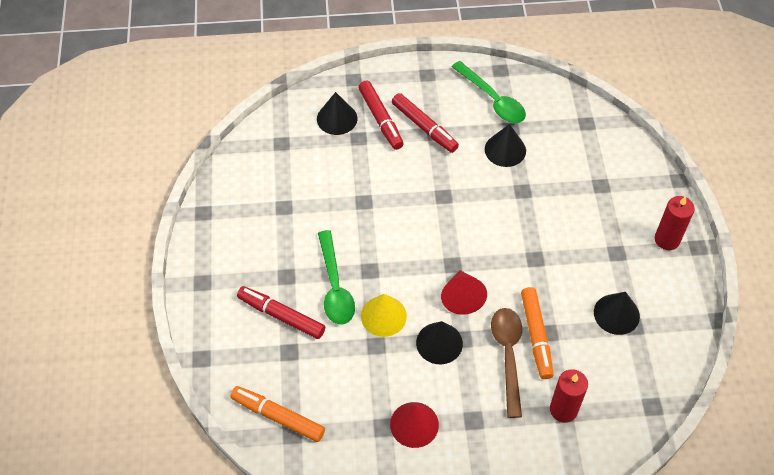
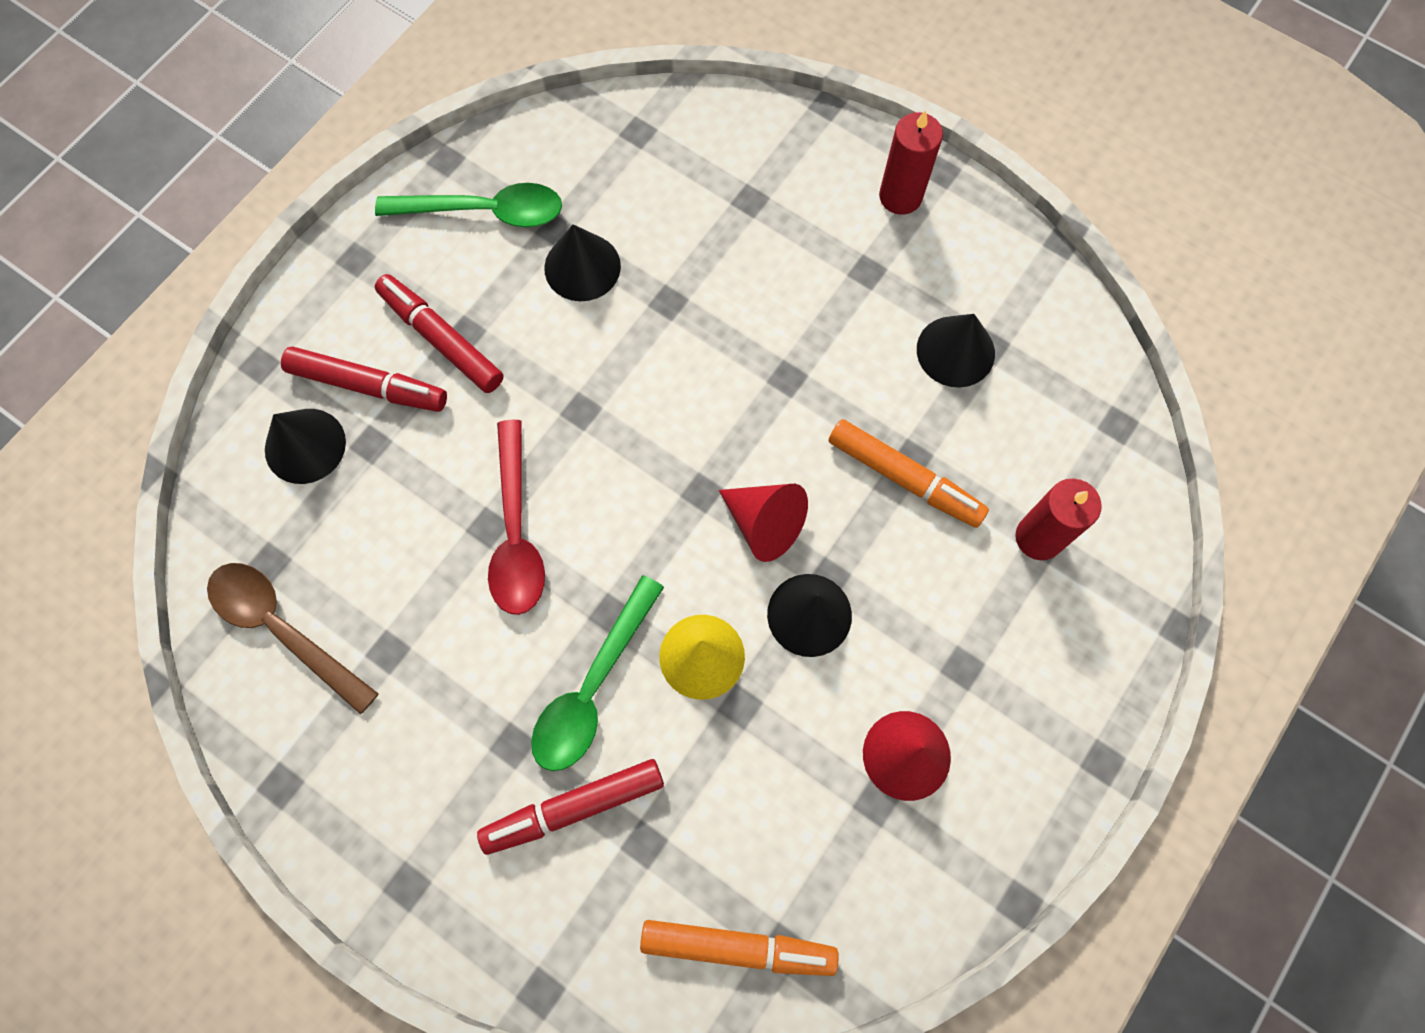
camera: 50 degrees left, 15 degrees up
(278, 416) = (738, 947): orange marker -> orange marker turned 150 degrees counterclockwise
(334, 286) = (593, 687): green spoon -> green spoon turned 90 degrees clockwise
(371, 212) = (516, 532): none -> red spoon
(424, 127) = (441, 339): red marker -> red marker turned 135 degrees counterclockwise
(508, 356) = (904, 540): brown spoon -> brown spoon (284, 629)

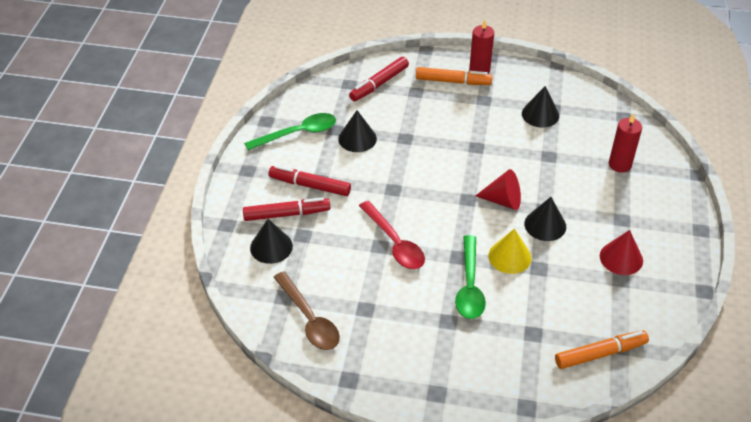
camera: 25 degrees left, 25 degrees down
(284, 629) = (309, 319): brown spoon -> brown spoon turned 135 degrees counterclockwise
(573, 807) = (492, 332): red marker -> red marker (379, 84)
(904, 478) = (550, 164): orange marker -> orange marker (453, 81)

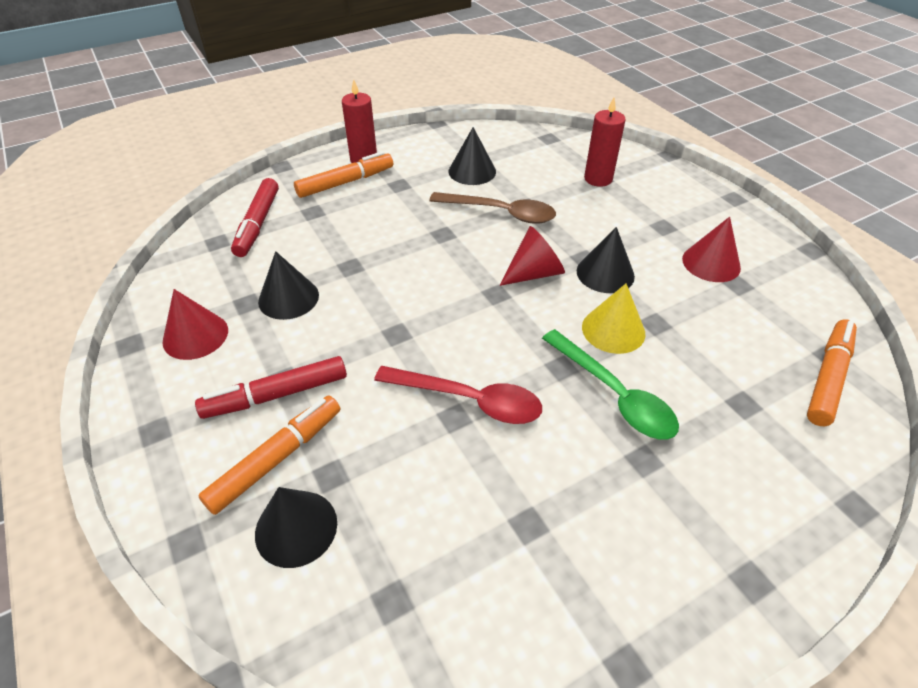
camera: 40 degrees left, 0 degrees up
(286, 214) = (277, 459): red marker -> orange marker
(298, 133) = (195, 335): green spoon -> red cone
(309, 319) = (467, 608): brown spoon -> brown spoon (500, 213)

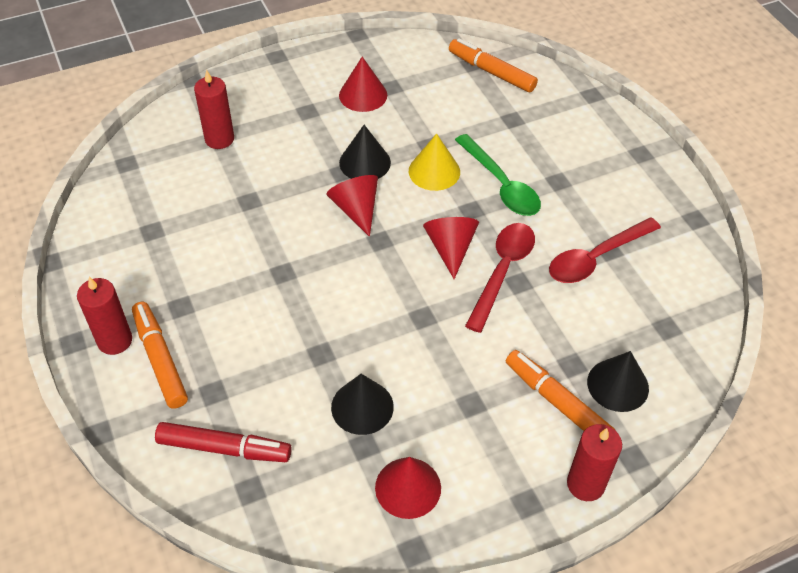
camera: 85 degrees left, 5 degrees up
(162, 487) = (585, 484): none -> red candle
(276, 395) = (490, 408): red marker -> none
(472, 171) = (173, 238): black cone -> none
(496, 351) = (450, 248): none -> red cone
(500, 213) = (258, 222): brown spoon -> none
(510, 506) = (596, 258): none -> red spoon
(613, 394) = (501, 185): green spoon -> green spoon turned 90 degrees clockwise

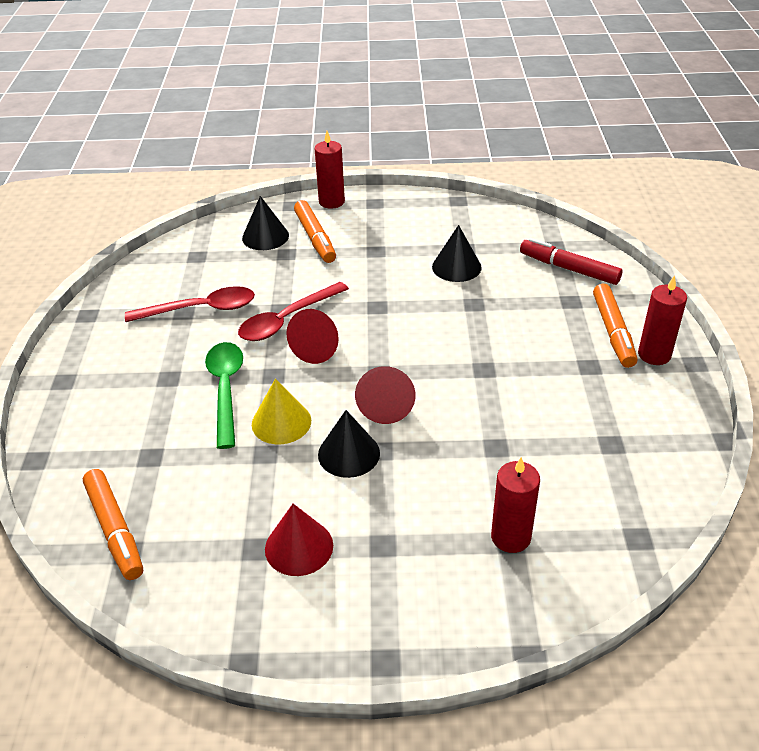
camera: 155 degrees left, 10 degrees down
(408, 487) = (446, 224): red cone -> none

